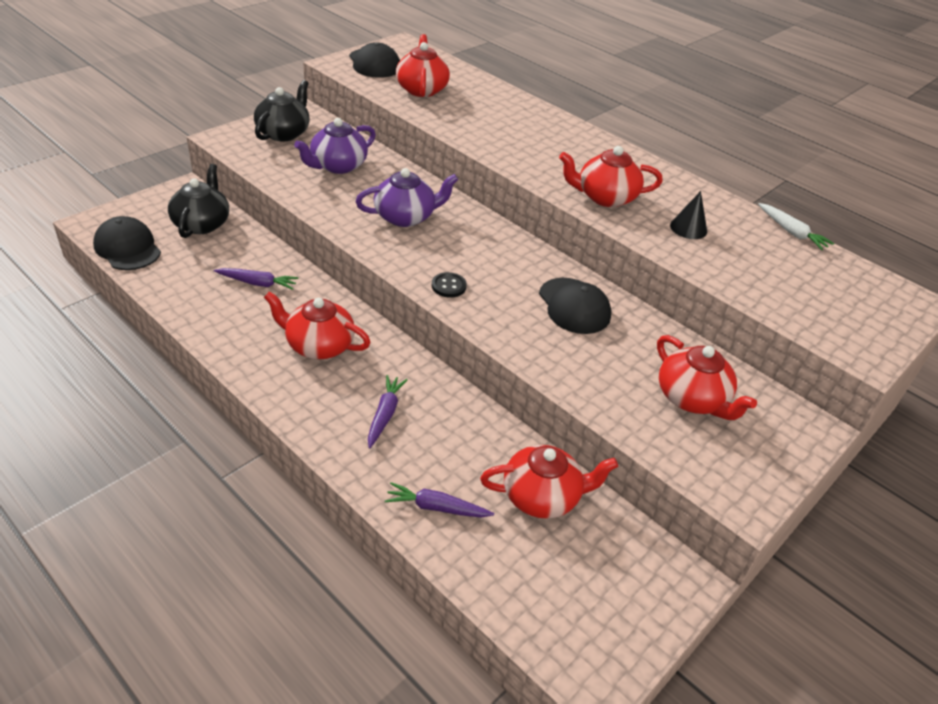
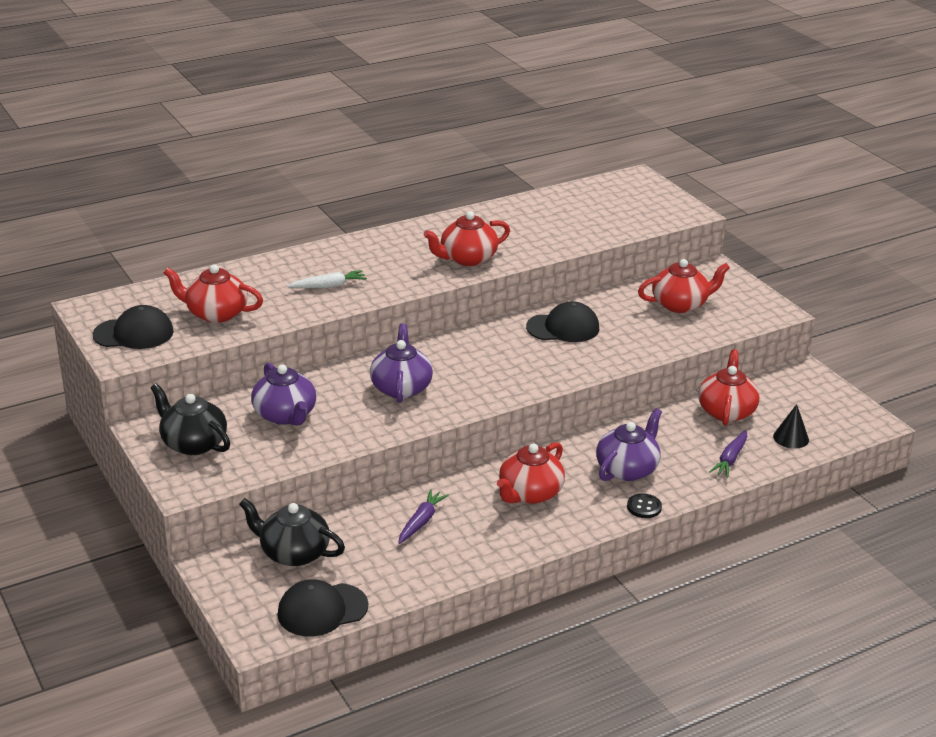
camera: 70 degrees left, 10 degrees down
(385, 414) = (627, 469): purple carrot -> purple teapot
(448, 286) = (519, 382): black button -> black button (644, 507)
(605, 197) = (467, 259): red teapot -> red teapot turned 45 degrees clockwise
(688, 228) = (524, 234): black cone -> black cone (791, 438)
(791, 232) = (542, 195): white carrot -> white carrot (328, 286)

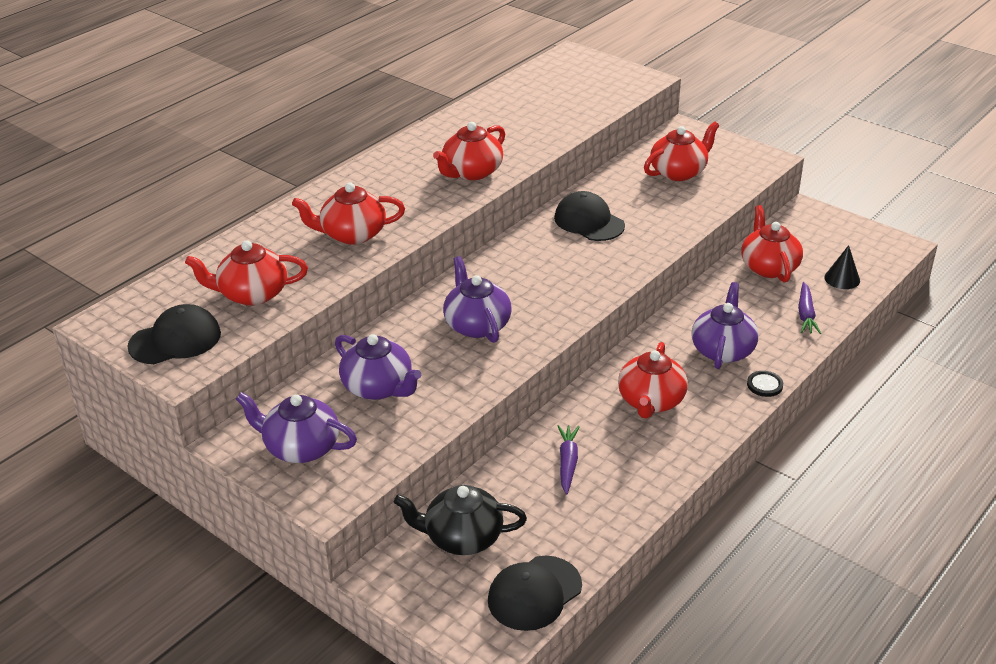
camera: 20 degrees left, 5 degrees up
(193, 443) = (300, 447): black teapot -> purple teapot
(328, 286) = (352, 234): white carrot -> red teapot
(563, 328) = (589, 222): black cap -> black cap turned 105 degrees counterclockwise

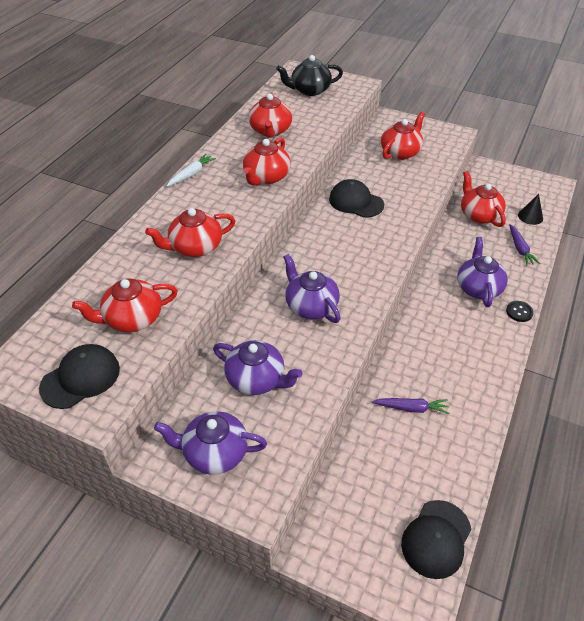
camera: 15 degrees left, 10 degrees up
(381, 158) = (191, 174): none -> white carrot
(462, 537) = (359, 497): black teapot -> black teapot (309, 90)
(567, 463) = (411, 408): purple carrot -> purple carrot turned 105 degrees clockwise
(651, 401) = (448, 341): red teapot -> red teapot (270, 131)

